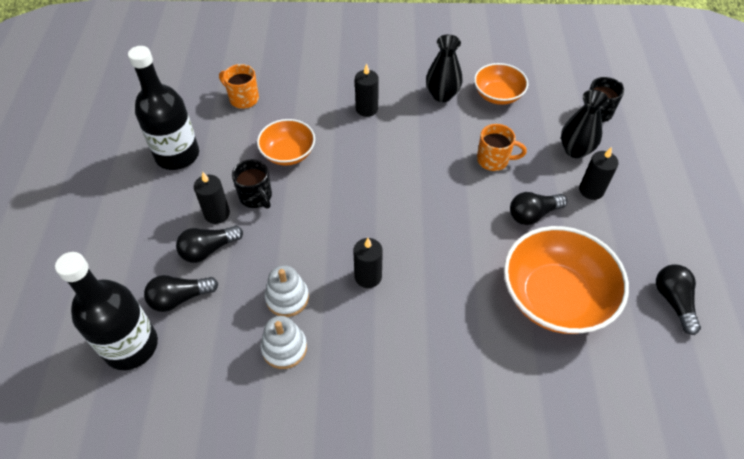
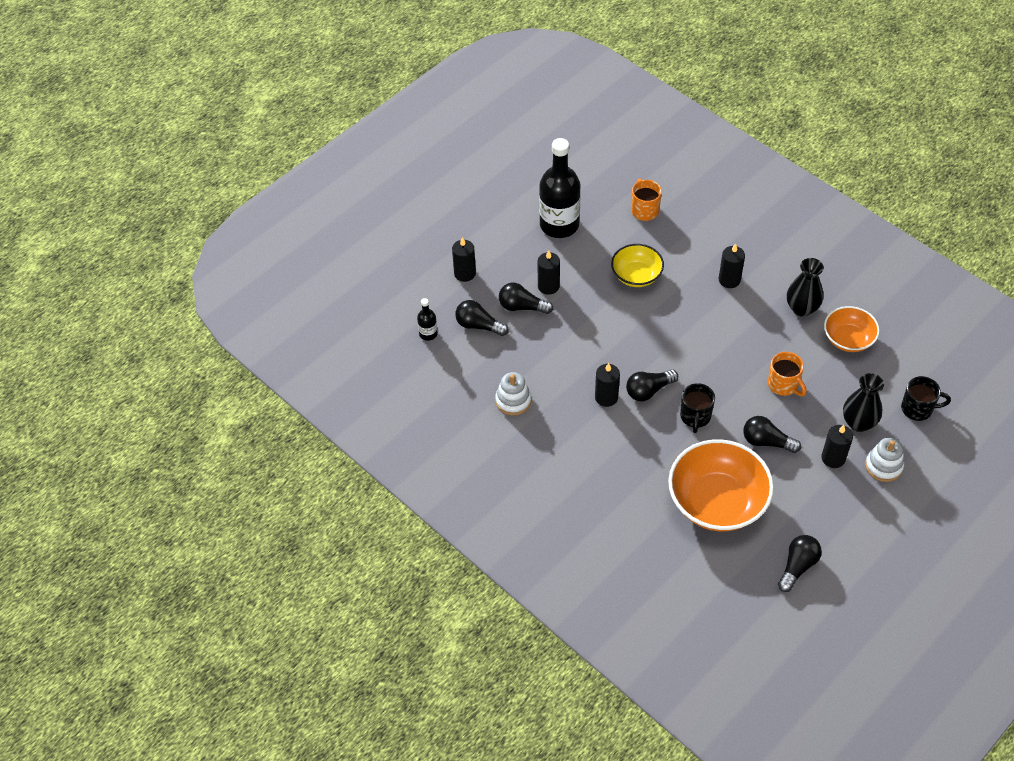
camera: 45 degrees right, 0 degrees up
(120, 257) = (465, 273): none -> black candle
(131, 346) = (428, 334): black bottle -> black bottle, size x0.44
(256, 197) = (584, 292): black mug -> black mug (695, 417)
(287, 298) = (542, 373): white stacking toy -> white stacking toy (883, 466)
(288, 153) = (636, 275): orange bowl -> yellow bowl
(397, 242) = (648, 390): none -> black light bulb

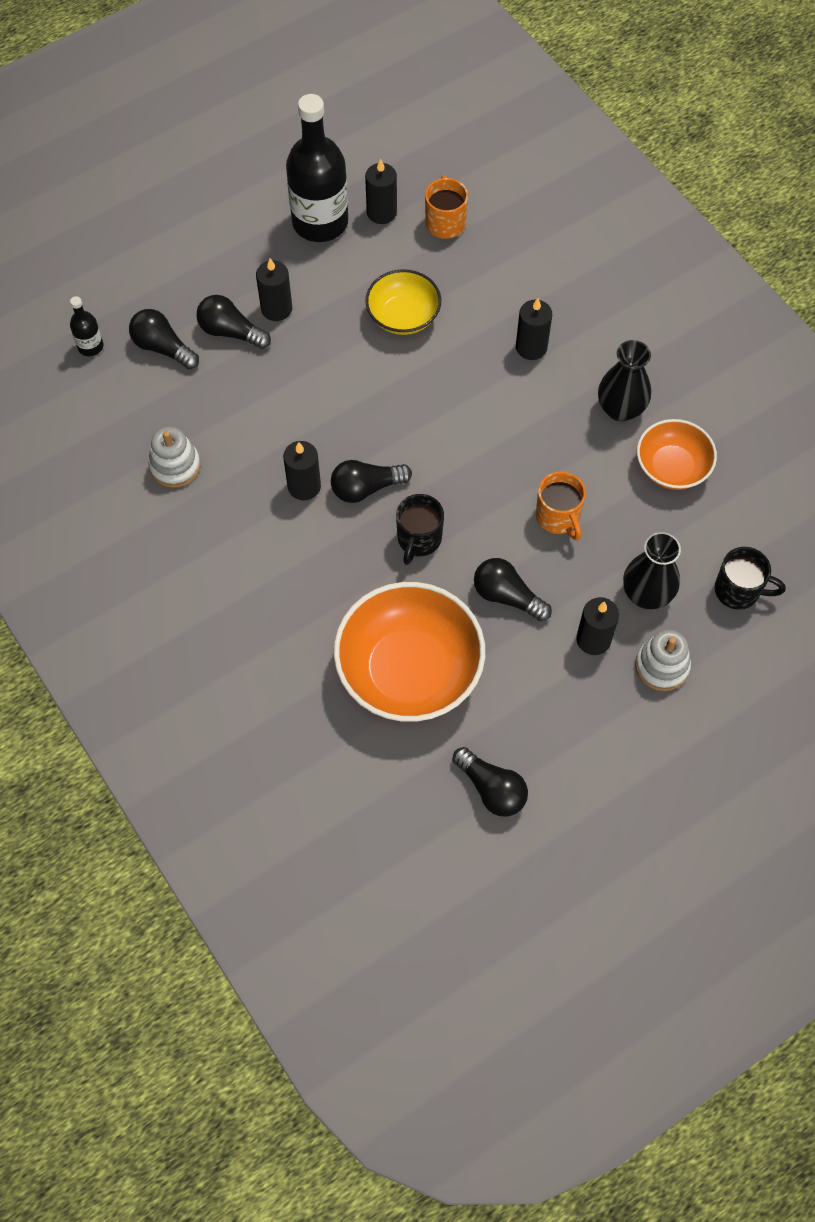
camera: 10 degrees right, 10 degrees up
(465, 273) = (168, 268): black candle -> black candle (381, 212)
(797, 566) = (491, 789): black light bulb -> black light bulb turned 90 degrees clockwise

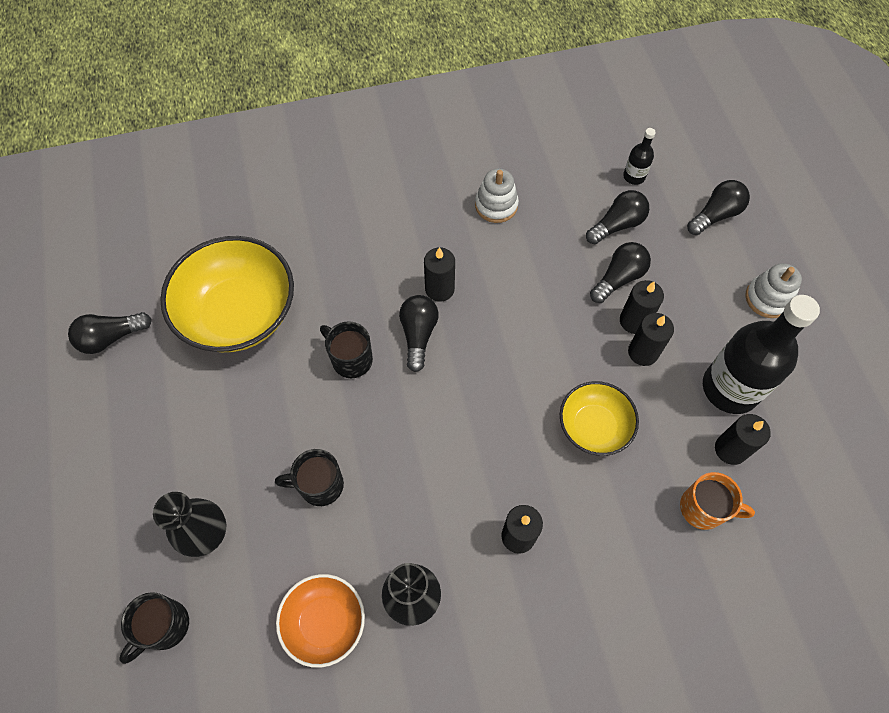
camera: 110 degrees right, 0 degrees up
(409, 670) = (239, 313): orange bowl -> yellow bowl
(507, 596) = (264, 410): black light bulb -> black light bulb (715, 215)
(558, 517) = (320, 485): orange mug -> black mug
(593, 639) = (188, 467): black candle -> black candle (643, 352)
(661, 666) = (133, 516): white stacking toy -> white stacking toy (768, 298)

